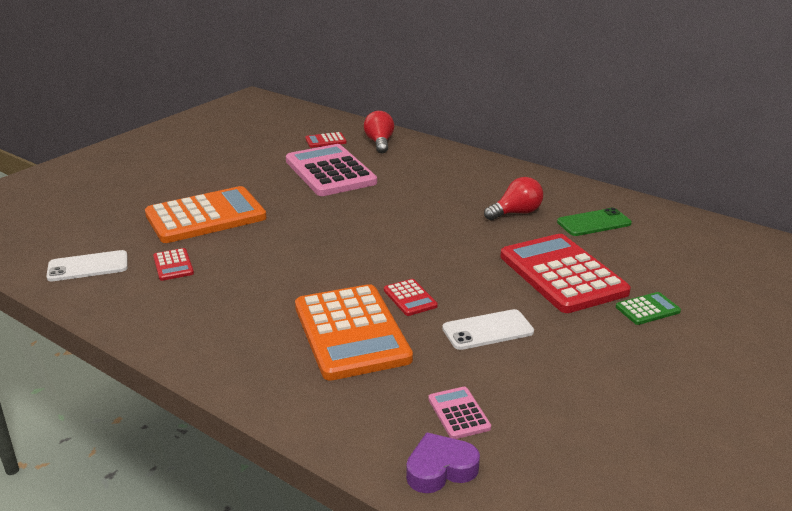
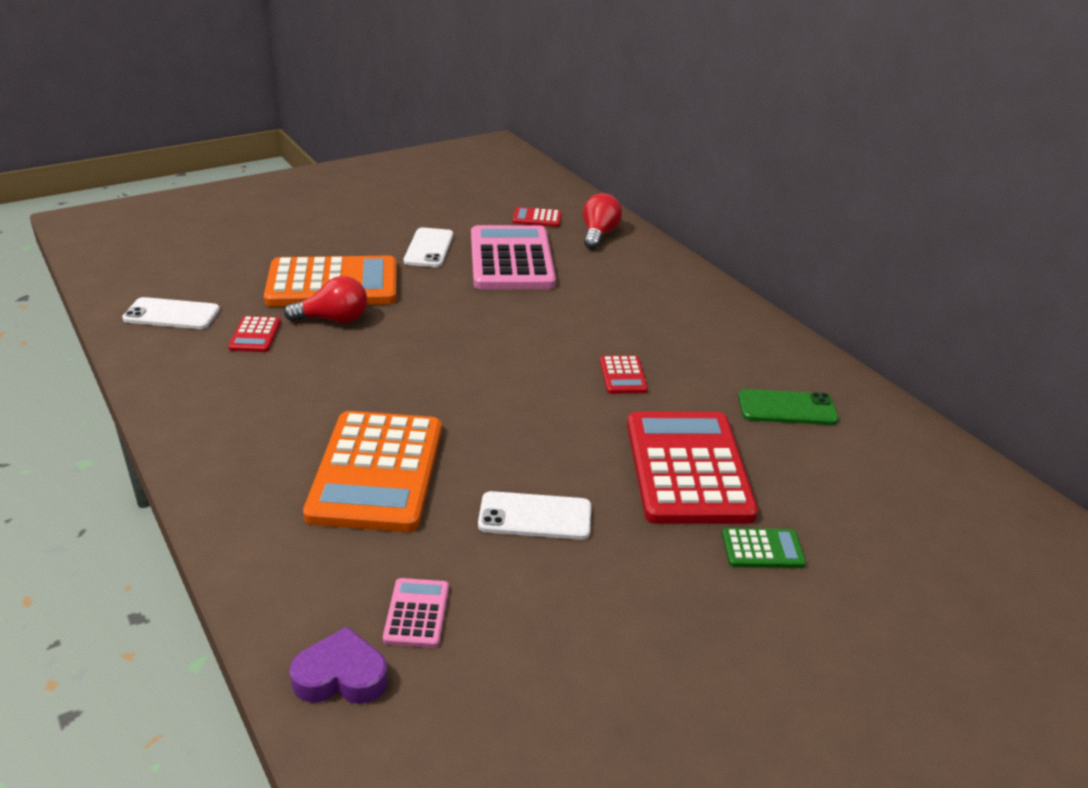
camera: 20 degrees right, 5 degrees up
(261, 176) = (429, 248): none -> white phone
(410, 298) = (476, 447): red calculator -> red calculator (623, 375)
(516, 213) = (694, 369): red light bulb -> red light bulb (334, 319)

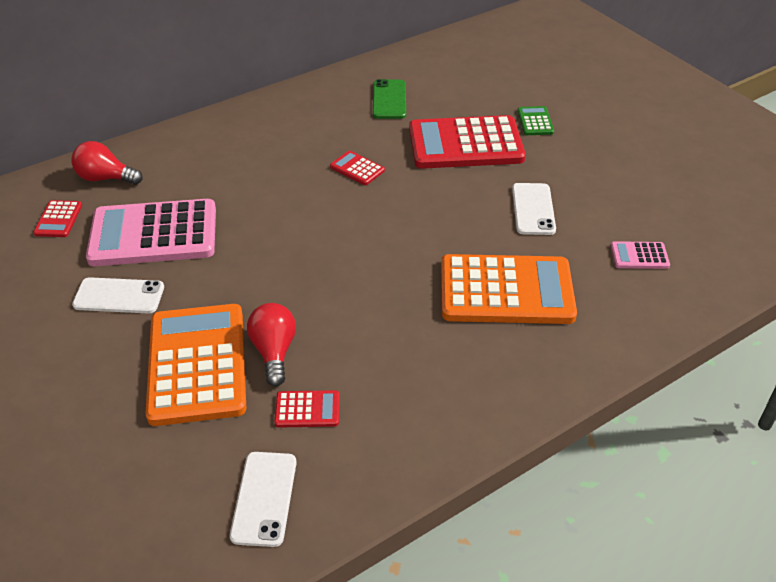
camera: 90 degrees left, 10 degrees up
(341, 676) = (701, 283): purple heart -> none
(623, 375) = (357, 168): red calculator -> red calculator turned 135 degrees counterclockwise

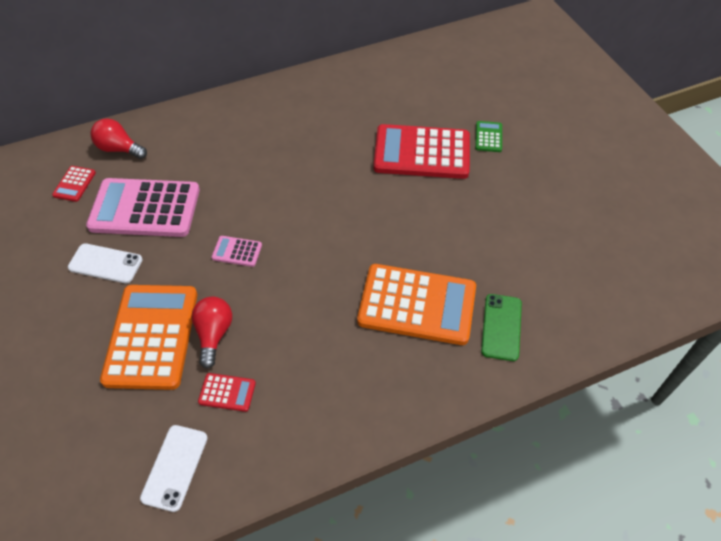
camera: 10 degrees right, 10 degrees up
(357, 168) = (324, 166): red calculator -> none
(389, 100) = (368, 99): green phone -> green phone (501, 327)
(533, 209) = (462, 227): white phone -> none
(639, 256) = (541, 287): pink calculator -> pink calculator (237, 251)

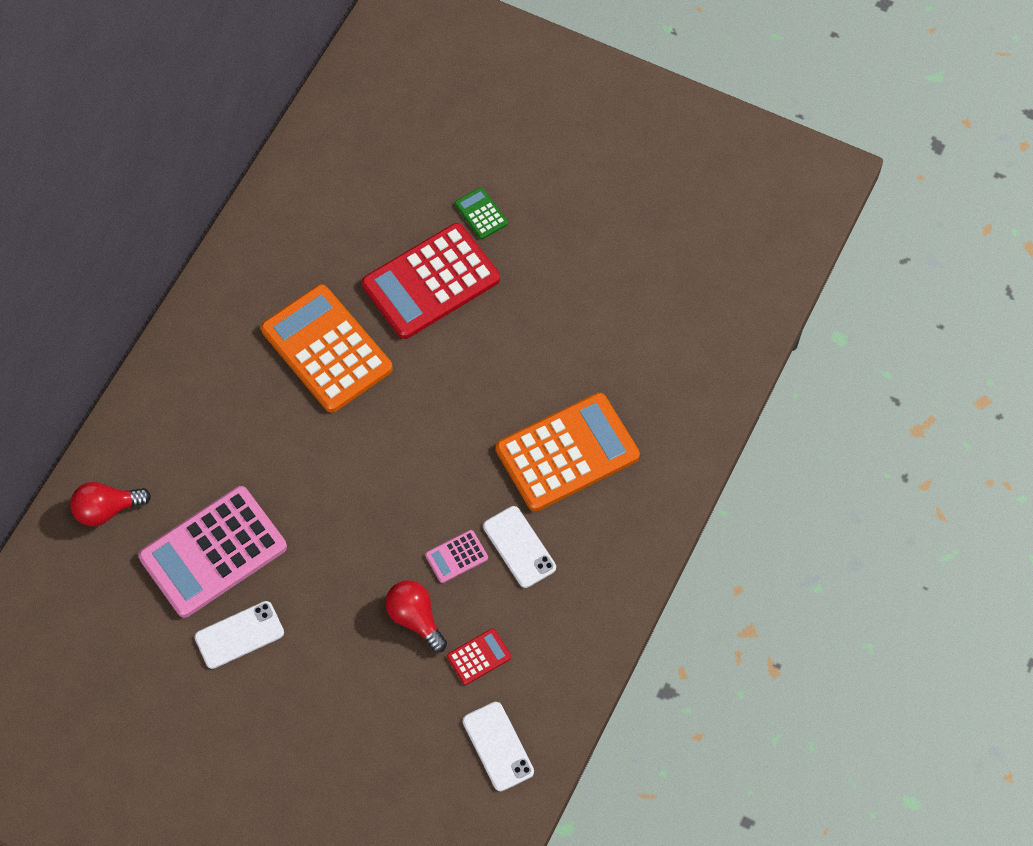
camera: 40 degrees left, 10 degrees up
(74, 184) = (106, 583): red calculator -> none
(152, 336) = (361, 664): orange calculator -> orange calculator (326, 349)
(237, 251) = (354, 526): pink calculator -> pink calculator (456, 556)
(326, 341) = (519, 547): none -> white phone
(501, 327) = (655, 419): green phone -> none

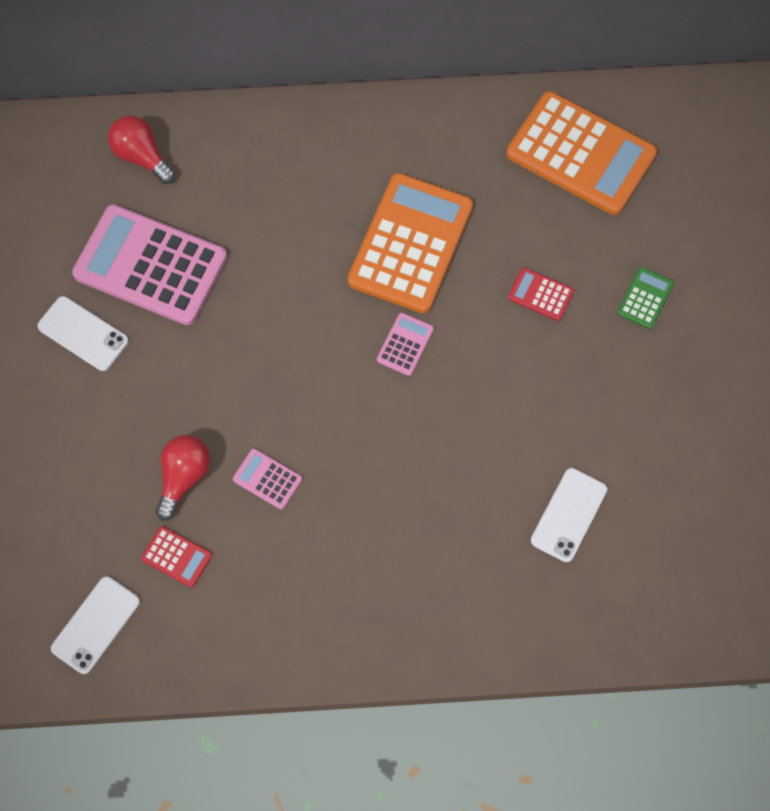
camera: 60 degrees right, 5 degrees up
(409, 398) = (405, 344): none -> pink calculator
(431, 282) = (540, 294): red calculator -> red calculator, size x0.43
(519, 547) = (311, 531): white phone -> white phone (568, 515)
(567, 453) = (437, 522): orange calculator -> orange calculator (581, 154)

